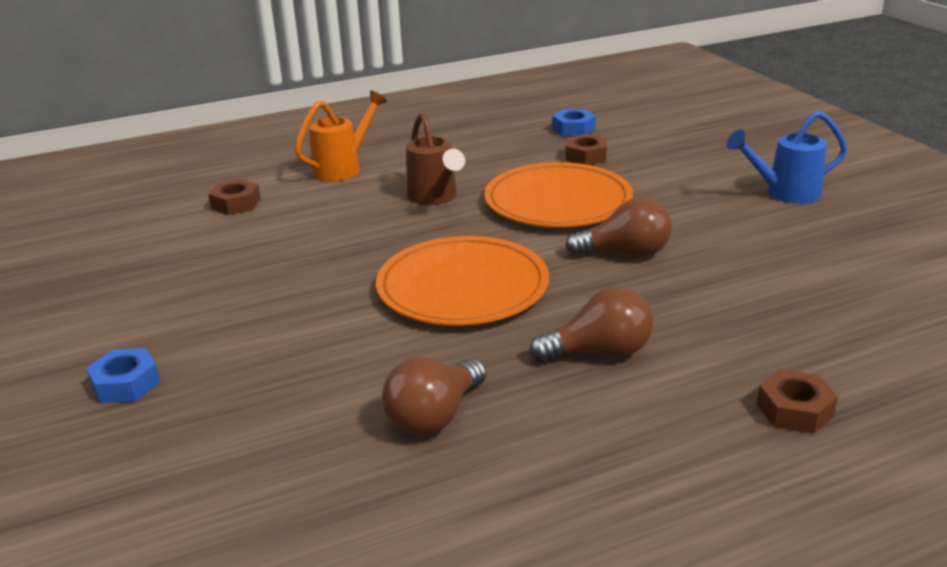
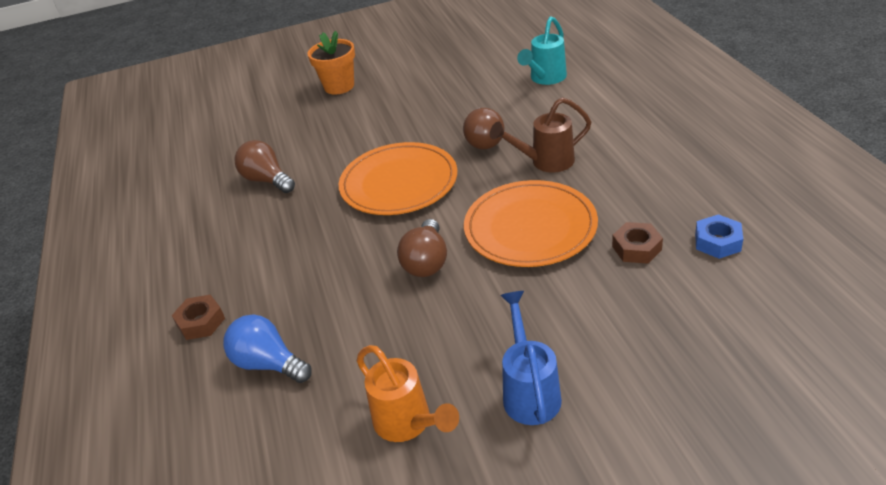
camera: 100 degrees right, 10 degrees up
(126, 384) = (339, 86): blue nut -> orange flower pot
(236, 204) = (545, 79): brown nut -> turquoise watering can
(343, 168) = (609, 113): orange watering can -> orange watering can (408, 424)
(599, 352) = (298, 241): brown light bulb -> brown light bulb (484, 140)
(834, 335) = (268, 363): none -> blue light bulb

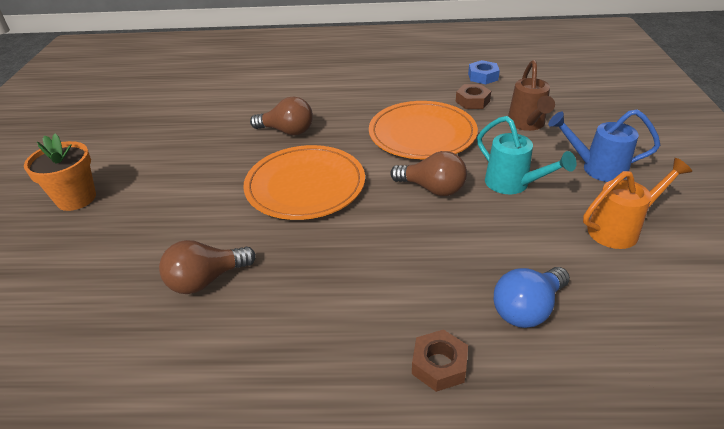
camera: 75 degrees left, 0 degrees up
(545, 79) = (232, 89): turquoise watering can -> turquoise watering can (513, 185)
(545, 162) = (346, 112): brown watering can -> brown watering can (527, 125)

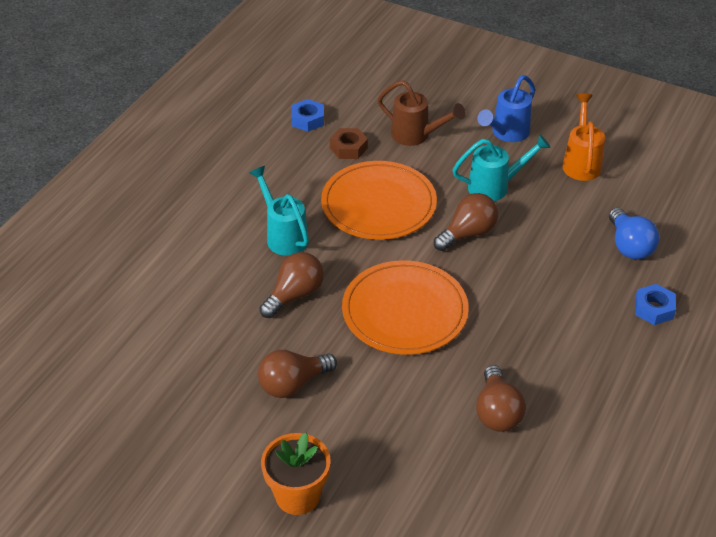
camera: 65 degrees left, 5 degrees up
(192, 160) = (293, 384): none -> brown light bulb
(347, 107) = (283, 235): none -> turquoise watering can
(439, 365) = (653, 309): brown nut -> blue nut

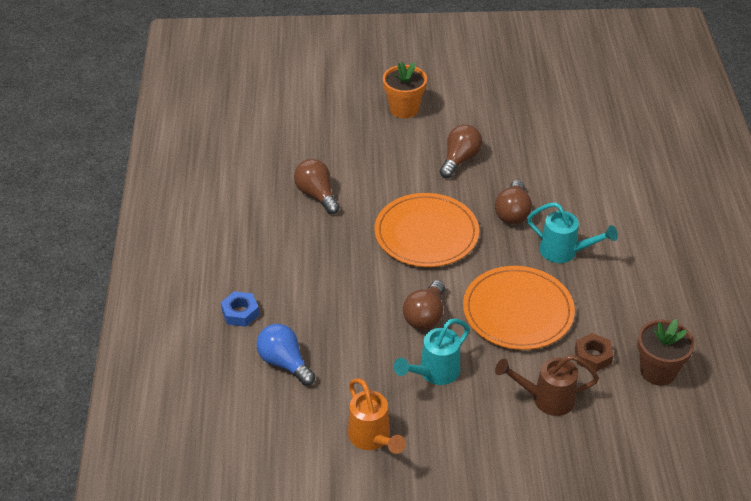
camera: 150 degrees right, 0 degrees up
(308, 120) = (658, 371): blue nut -> brown flower pot
(506, 134) = (465, 442): blue watering can -> none

